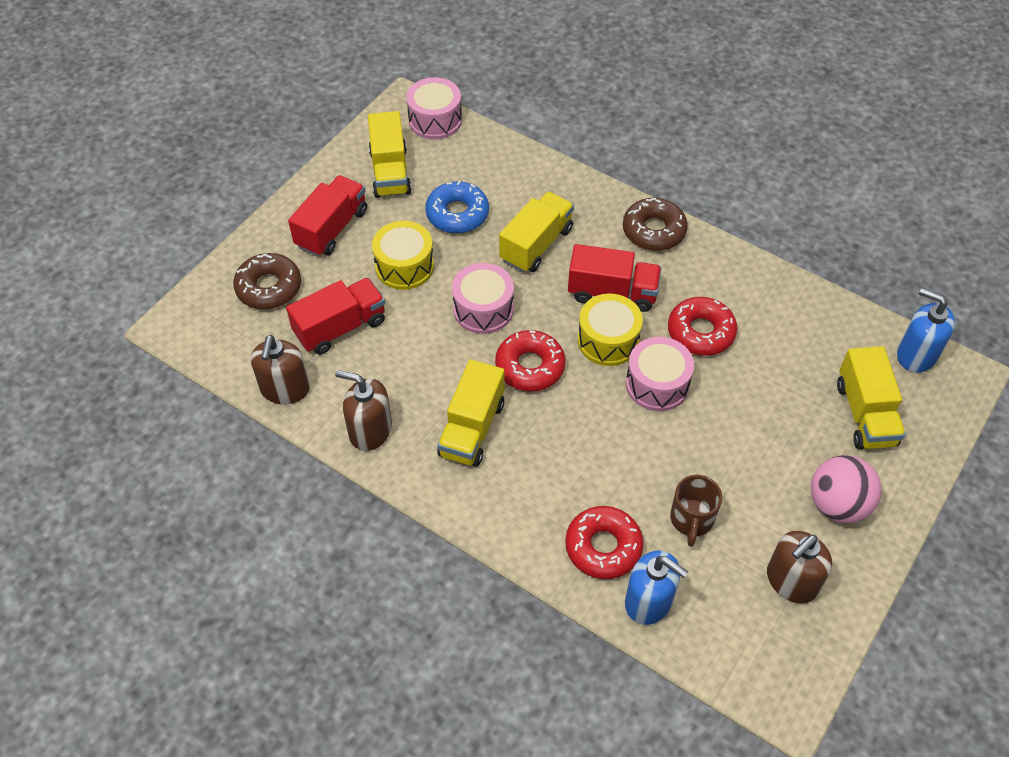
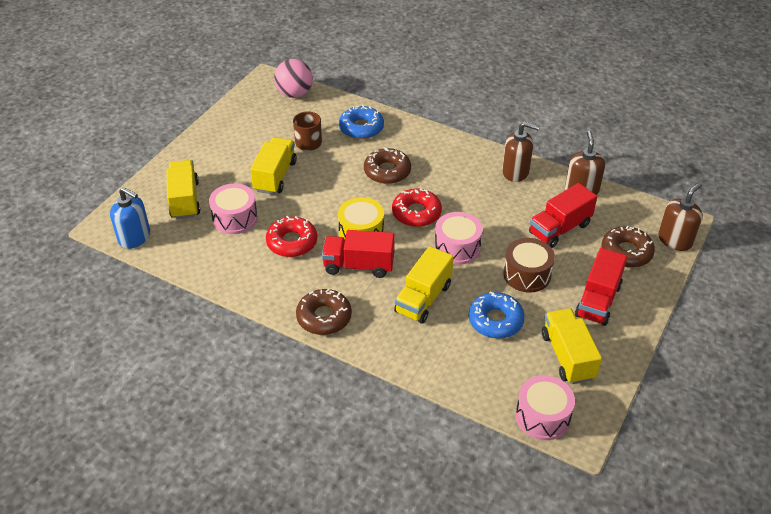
camera: 175 degrees right, 10 degrees down
(404, 266) = (527, 274): yellow drum -> brown drum
(472, 428) = (449, 177): yellow truck -> yellow truck (275, 176)
(565, 446) = (387, 171): none -> brown donut
(603, 547) = (361, 128): red donut -> blue donut
(649, 601) = (335, 109): blue soap dispenser -> none
(657, 384) = (326, 208): pink drum -> pink drum (235, 218)
(791, 581) = (254, 120): brown soap dispenser -> brown soap dispenser (675, 240)
(837, 504) = (218, 154): pink ball -> pink ball (294, 94)

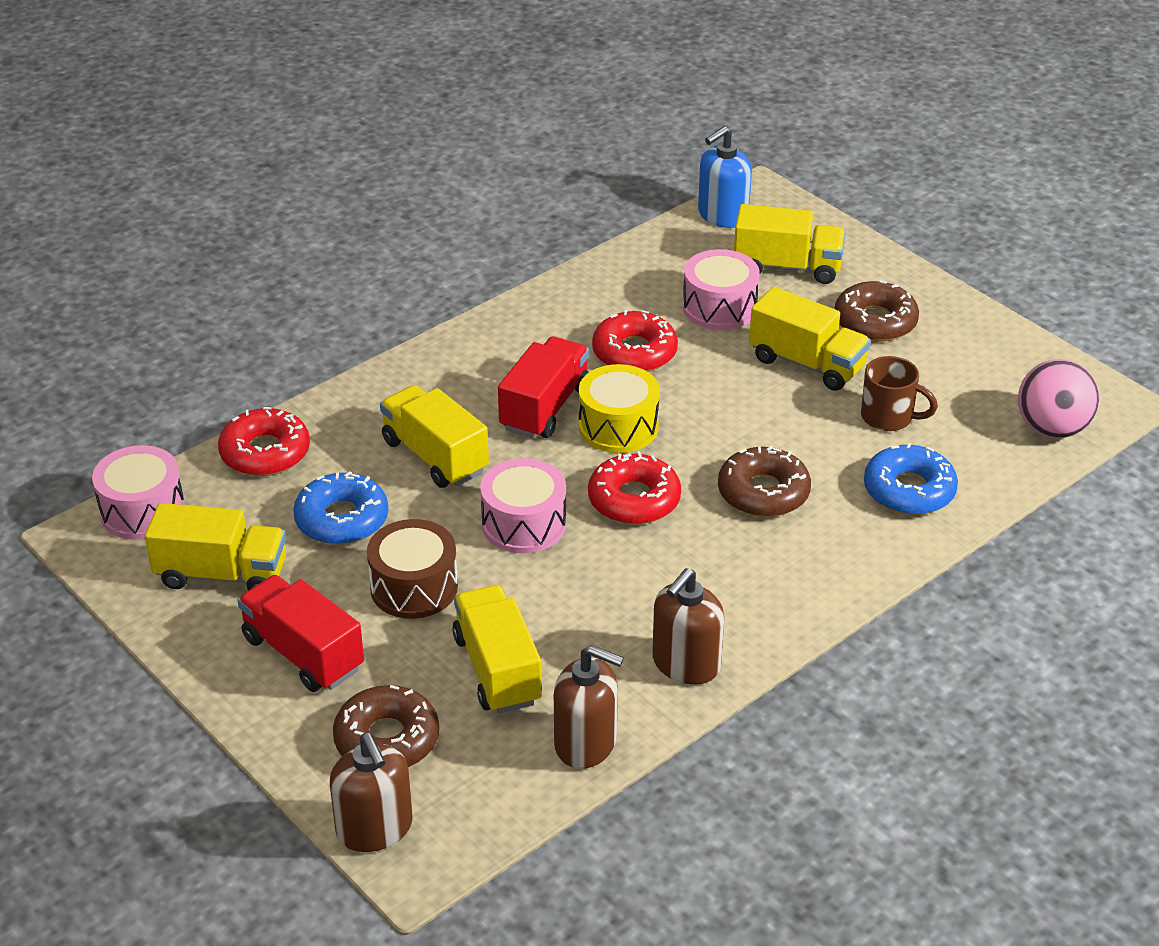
camera: 110 degrees right, 5 degrees down
(324, 317) = (460, 353): brown donut -> brown donut (875, 322)
(460, 377) = (265, 453): none -> red donut
(559, 229) = (497, 669): red truck -> yellow truck

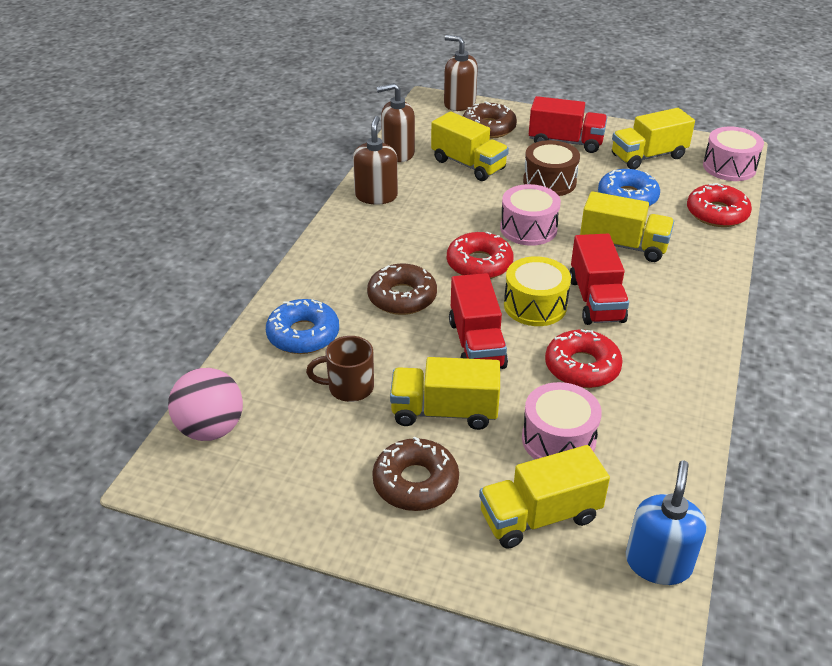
camera: 150 degrees right, 0 degrees up
(721, 411) = (476, 344): none -> red truck

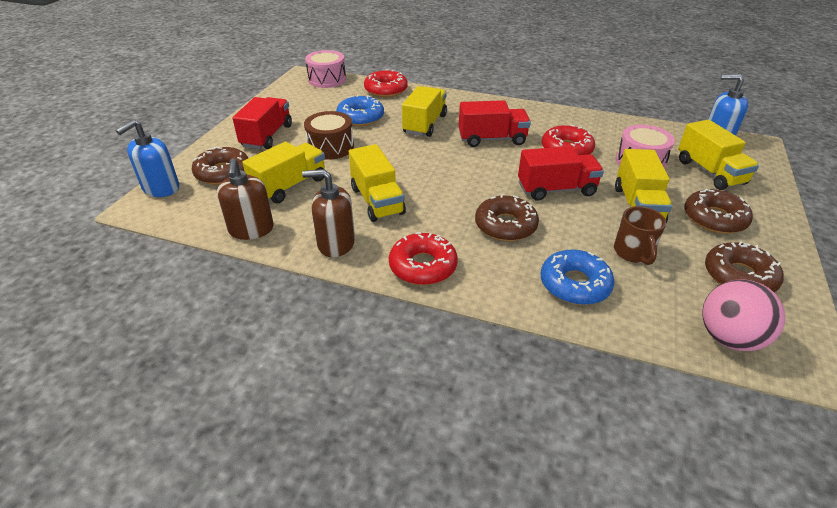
camera: 90 degrees left, 0 degrees up
(299, 469) = (739, 276): none -> brown donut
(459, 104) = (161, 188): brown soap dispenser -> blue soap dispenser
(479, 264) = (452, 185): red donut -> red donut (423, 266)
(528, 228) = (401, 160): pink drum -> none
(535, 305) = (503, 163): yellow drum -> none
(648, 156) = (303, 105): yellow truck -> yellow truck (377, 201)

